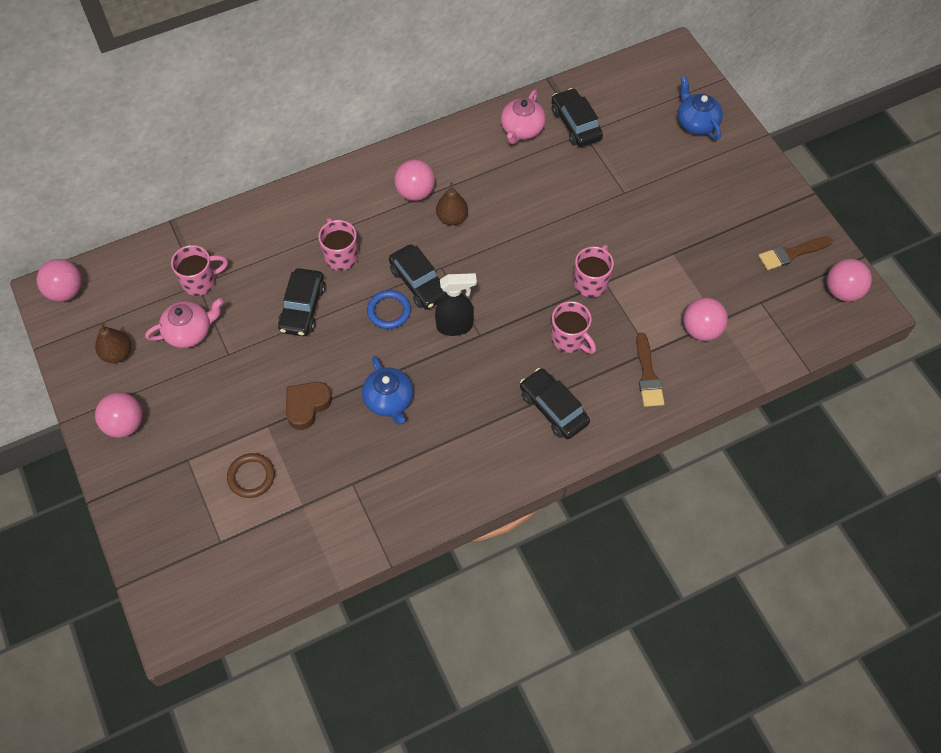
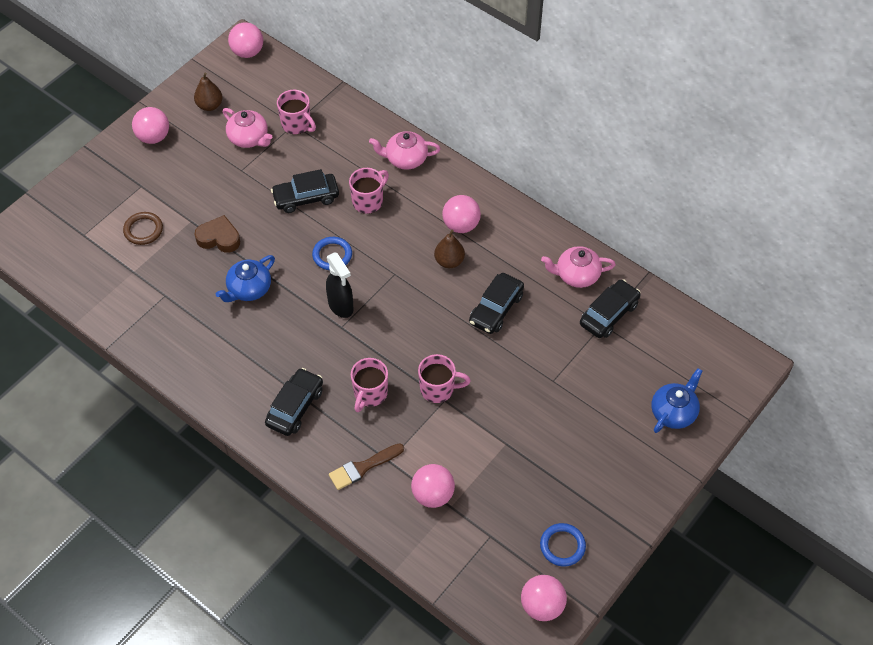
camera: 65 degrees right, 5 degrees down
(307, 205) = (405, 159): none -> pink teapot
(419, 283) = (370, 264): black car -> black car (496, 309)
(791, 253) = (562, 546): brown brush -> blue ring

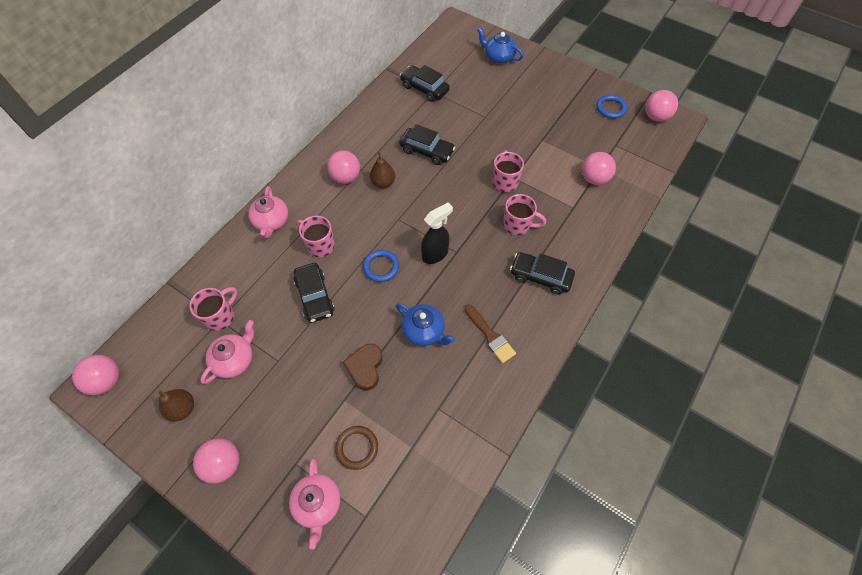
camera: 95 degrees left, 5 degrees up
(363, 467) = (583, 223): brown brush -> brown brush (490, 335)
(576, 275) = (391, 106): pink teapot -> pink teapot (318, 503)

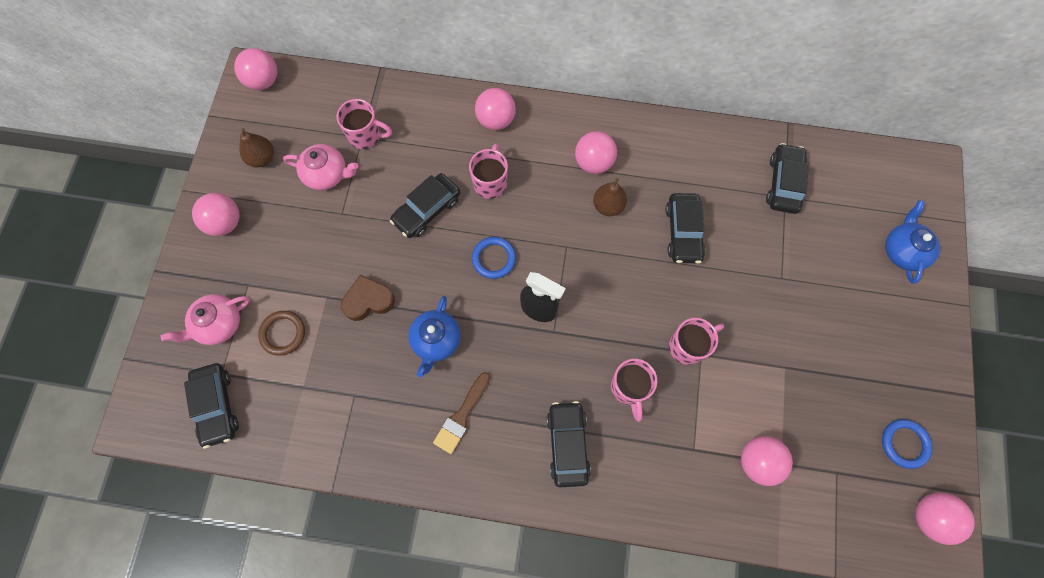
camera: 65 degrees right, 10 degrees up
(271, 221) = (496, 120): pink teapot -> pink ball
(393, 531) = (217, 406): none -> black car

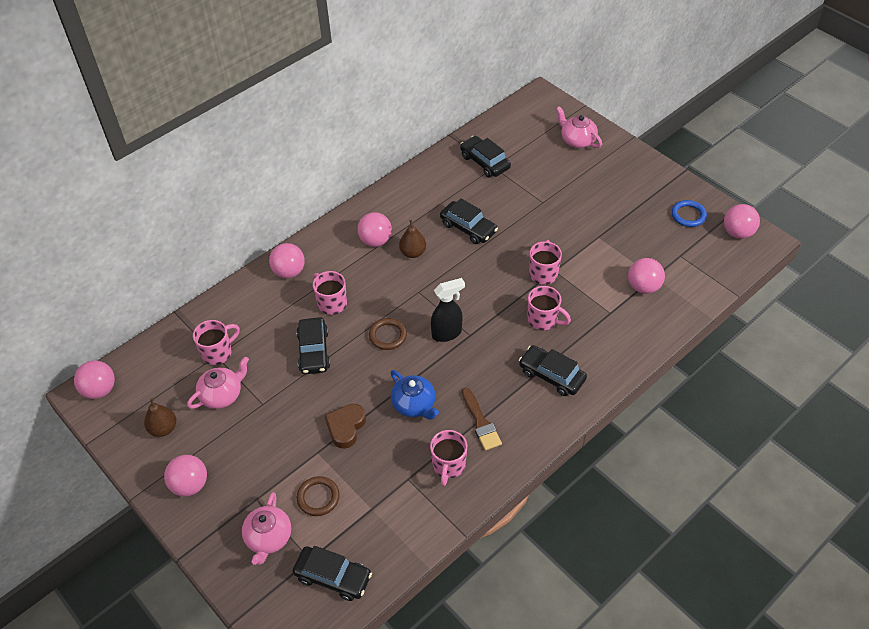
camera: 50 degrees left, 20 degrees down
(393, 421) = (448, 466): none -> pink mug
(494, 259) = (388, 335): blue ring -> brown ring
(903, 251) = (577, 140): blue teapot -> pink teapot

